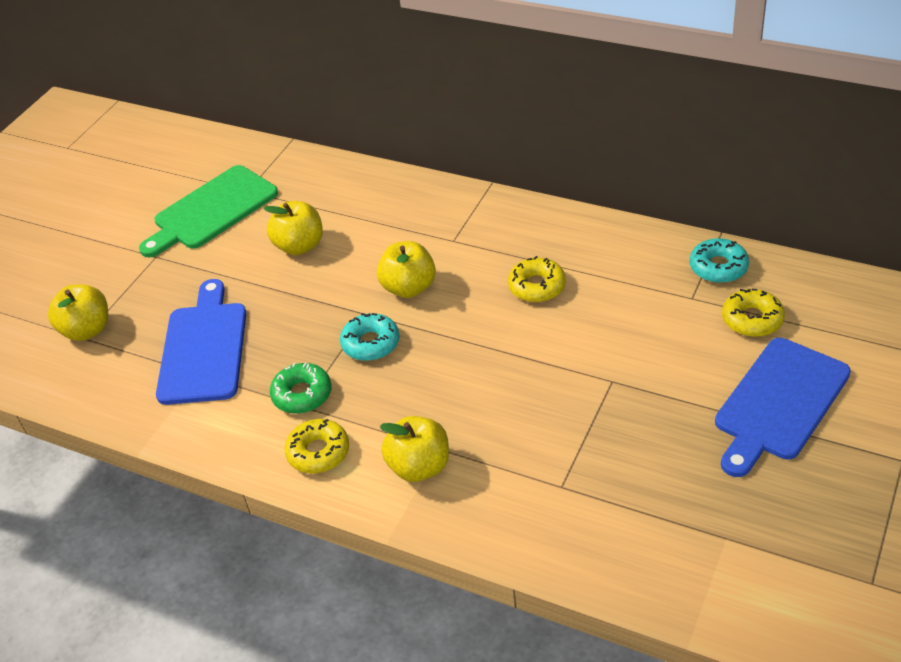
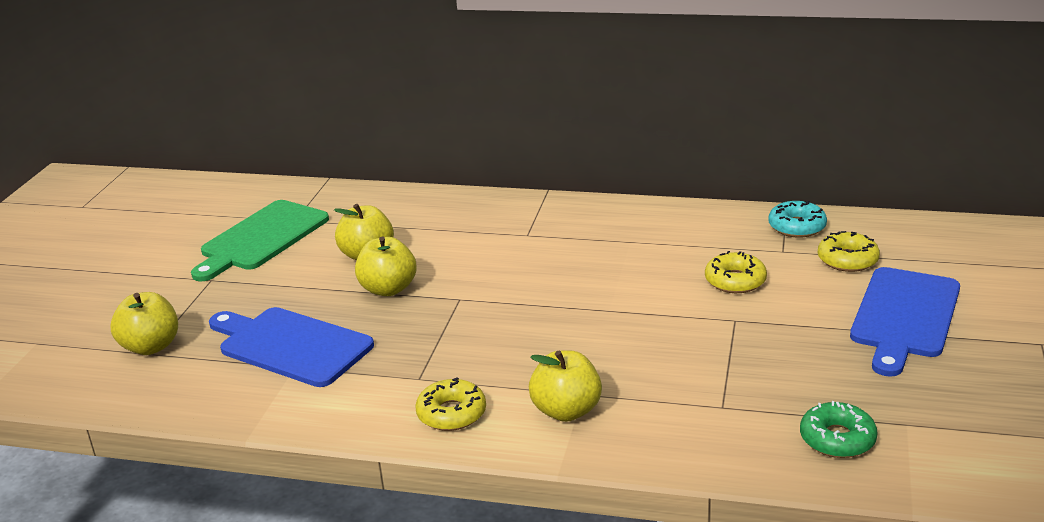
camera: 15 degrees left, 15 degrees down
(203, 348) = (291, 346): blue cutting board -> blue cutting board turned 45 degrees counterclockwise
(302, 394) = (415, 369): green donut -> green donut (837, 439)
(370, 343) = (473, 321): turquoise donut -> none
(409, 288) = (496, 274): yellow apple -> yellow apple (388, 289)
(537, 286) = (627, 259): yellow donut -> yellow donut (735, 281)

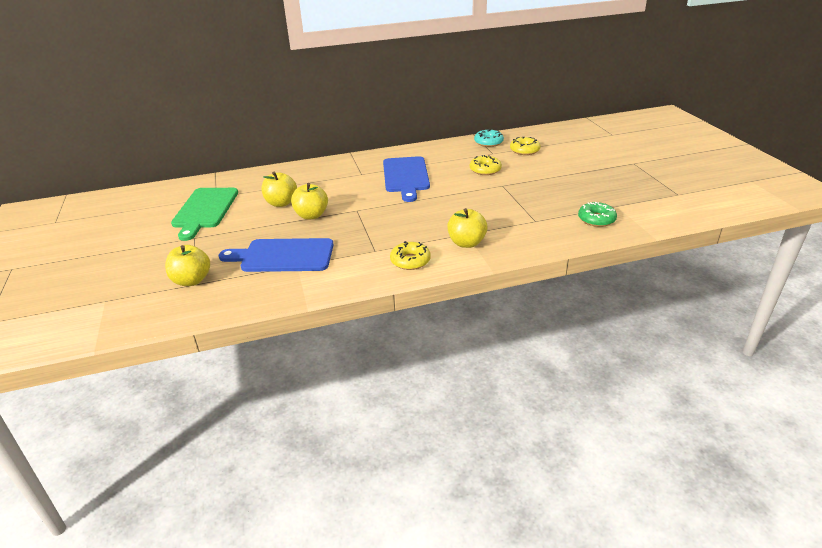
camera: 30 degrees left, 5 degrees up
(905, 316) = (571, 166): blue cutting board -> blue cutting board (406, 176)

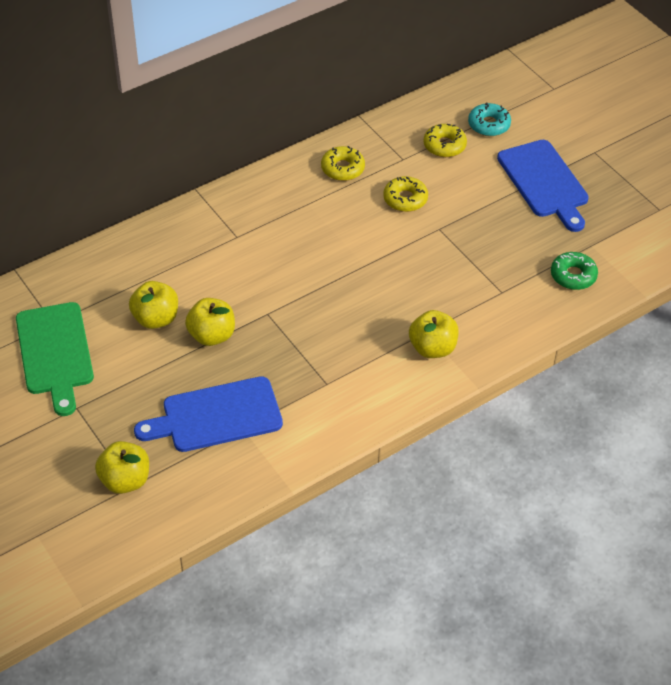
camera: 20 degrees left, 15 degrees up
(406, 176) = (302, 232): blue cutting board -> blue cutting board (544, 182)
(410, 261) = (377, 392): yellow donut -> yellow donut (342, 168)
(488, 142) = (388, 134): turquoise donut -> turquoise donut (489, 125)

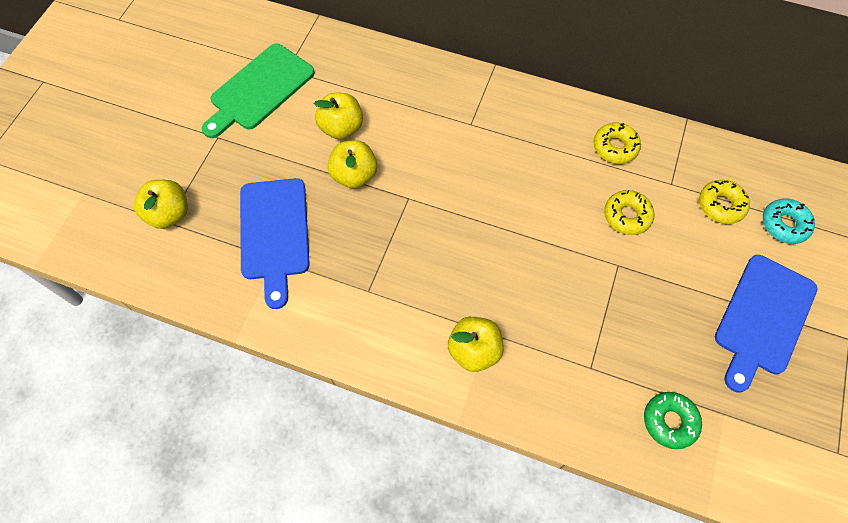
camera: 55 degrees right, 15 degrees up
(216, 416) = (275, 233): blue cutting board -> blue cutting board turned 135 degrees counterclockwise

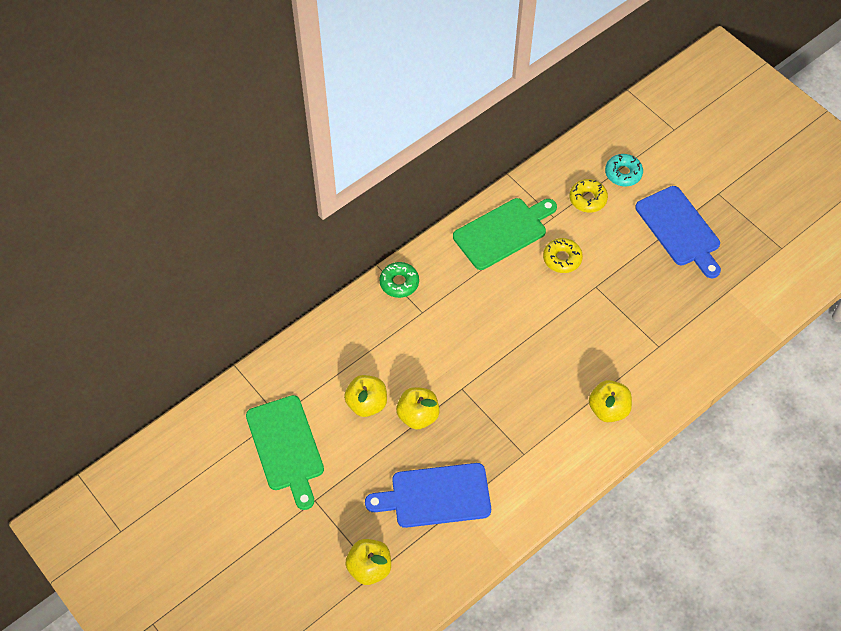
camera: 60 degrees left, 5 degrees down
(275, 233) = (436, 496): blue cutting board -> blue cutting board turned 150 degrees clockwise
(615, 147) = (503, 232): yellow donut -> green cutting board
(669, 421) = (717, 323): green donut -> green donut (399, 283)

